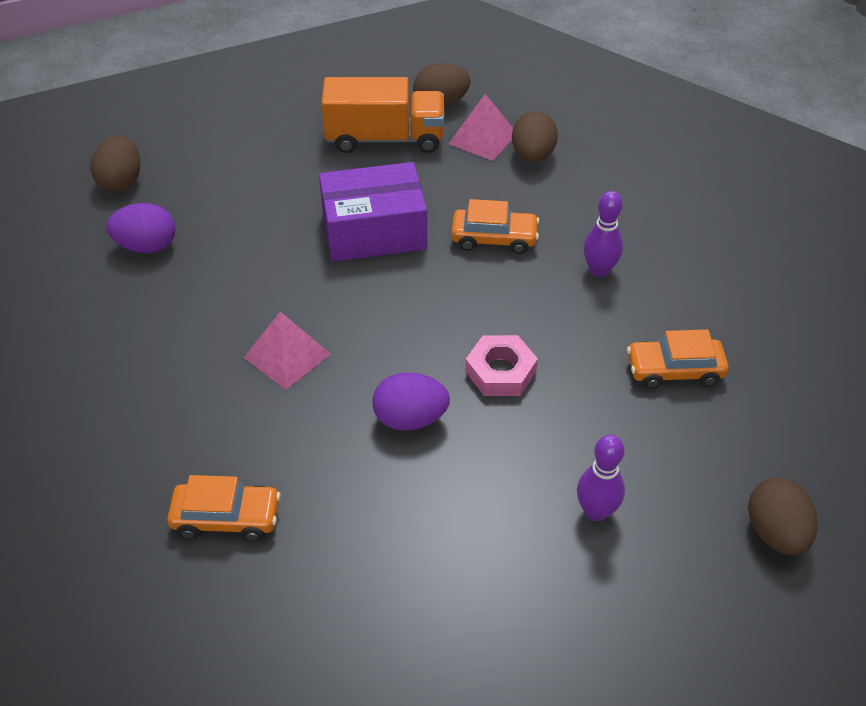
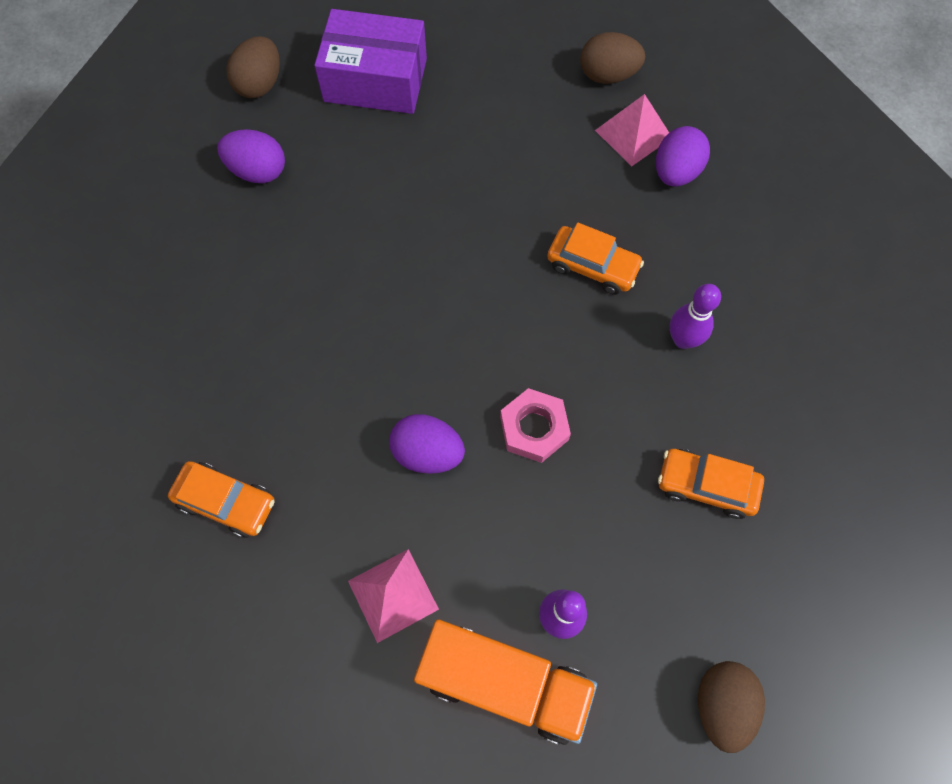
camera: 20 degrees right, 20 degrees up
(287, 355) = (341, 342): pink pyramid -> pink pyramid (393, 595)
(374, 231) = (477, 219): purple box -> purple box (375, 80)
(385, 138) = (533, 104): orange truck -> orange truck (504, 683)
(532, 156) = (676, 172): brown egg -> purple egg

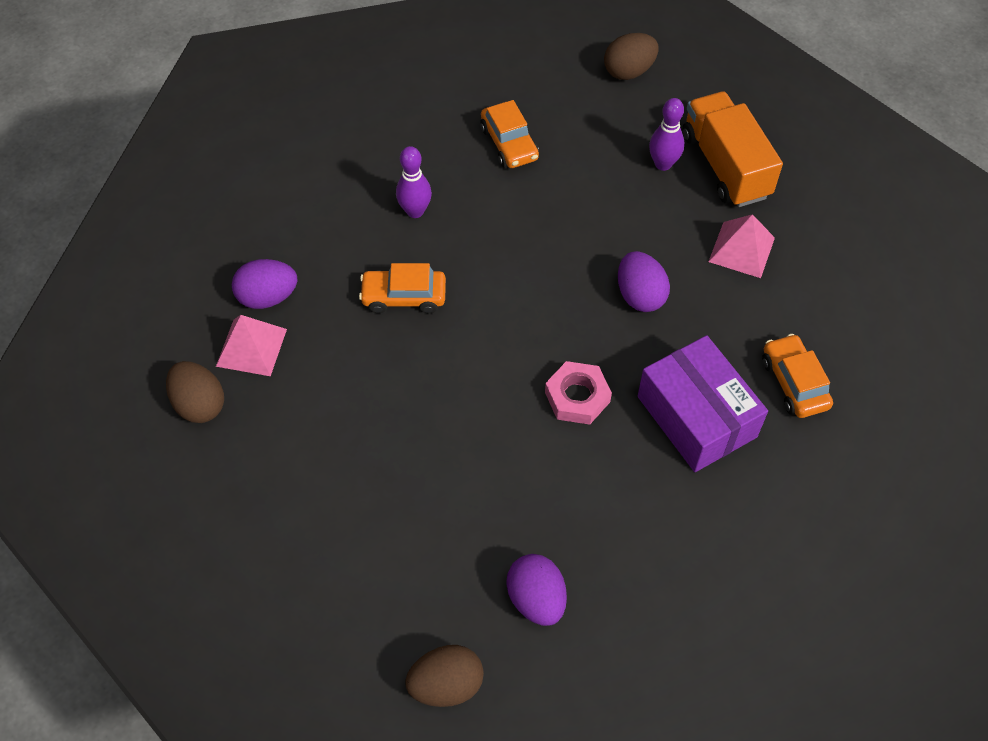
camera: 130 degrees left, 10 degrees down
(375, 80) = (356, 585): purple box -> purple box (696, 416)
(534, 428) = (562, 250): pink nut -> pink nut (577, 397)
(592, 266) = (404, 297): orange car -> orange car turned 75 degrees counterclockwise

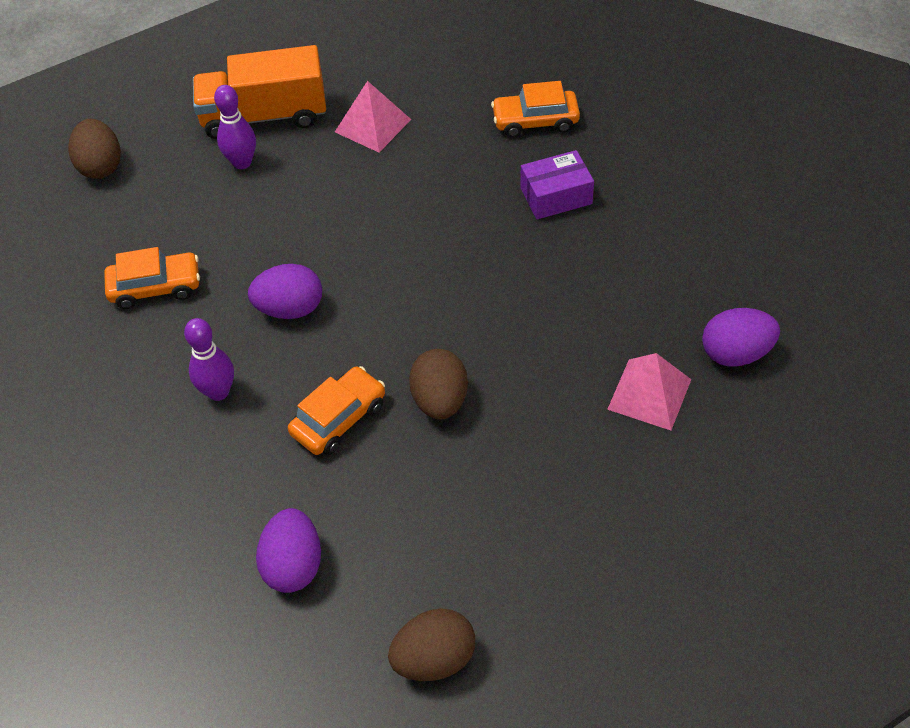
camera: 75 degrees left, 5 degrees down
(251, 347) = (364, 590): pink pyramid -> pink pyramid (649, 394)
(404, 297) = (339, 419): orange car -> orange car turned 150 degrees counterclockwise
(446, 685) = (821, 442): brown egg -> brown egg (440, 400)
(577, 397) = (512, 283): pink nut -> none
(640, 295) = (403, 211): purple egg -> purple egg (290, 309)
(696, 416) = (556, 196): purple box -> purple box, size x0.60

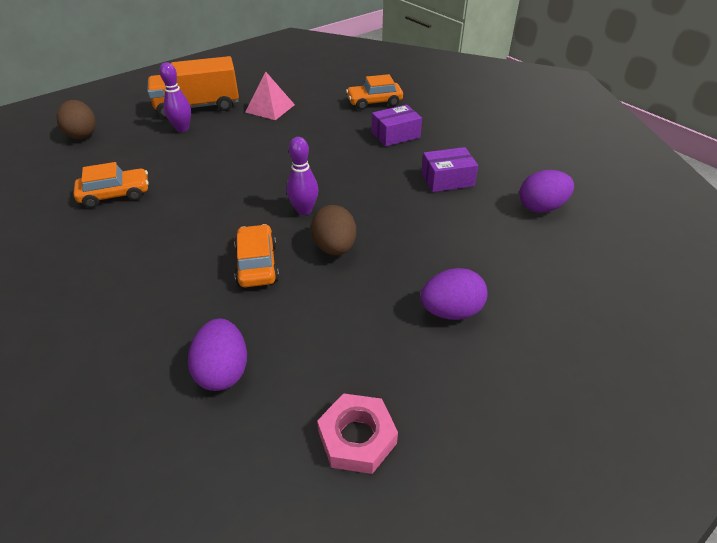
camera: 10 degrees left, 10 degrees down
(218, 392) = (160, 253): purple bowling pin -> purple bowling pin (304, 210)
(290, 309) = (217, 201): purple egg -> purple egg (451, 311)
(339, 419) = (257, 264): orange car -> orange car turned 45 degrees counterclockwise
(434, 659) = (357, 437): brown egg -> pink nut
(614, 292) = (447, 179): none -> purple box
(649, 394) = (489, 234): pink pyramid -> none

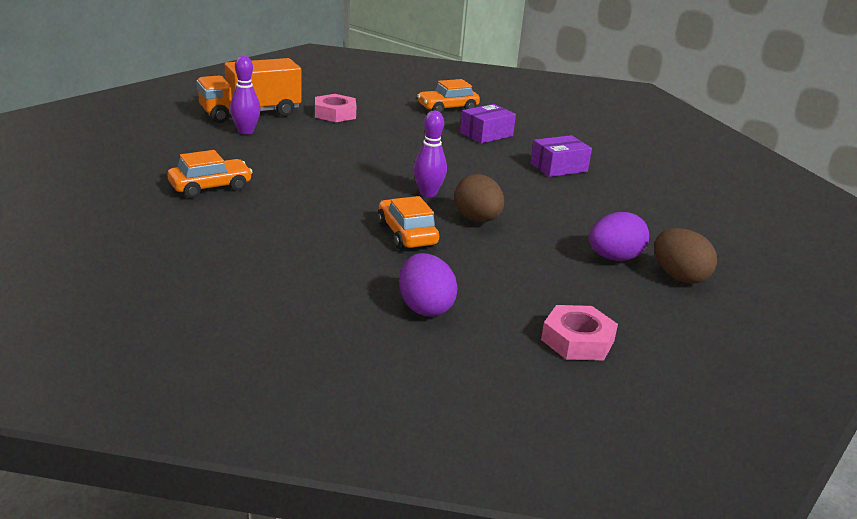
camera: 15 degrees left, 15 degrees down
(82, 134) = (128, 138): brown egg -> brown egg (679, 277)
(270, 108) = (335, 114): pink pyramid -> pink nut
(541, 207) = (658, 185): purple egg -> none

